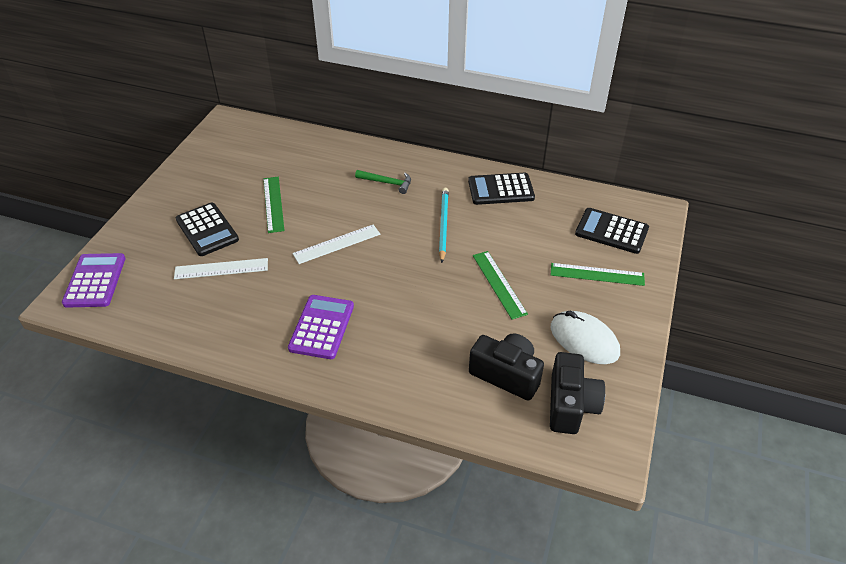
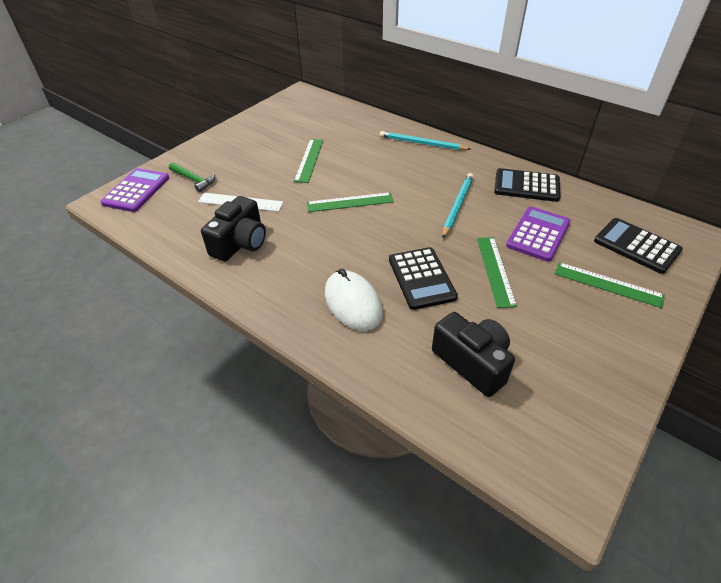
camera: 20 degrees right, 0 degrees up
(207, 230) = (244, 170): black calculator -> black calculator (421, 278)
(322, 327) = (304, 270): purple calculator -> purple calculator (538, 234)
(337, 244) = (350, 202): white ruler -> green ruler
(384, 161) = (422, 143): none -> turquoise pencil
(387, 183) = (417, 161): green hammer -> green hammer (194, 180)
(570, 405) = (536, 415): black camera -> black camera (240, 243)
(584, 340) = (573, 349): white mouse -> white mouse (353, 303)

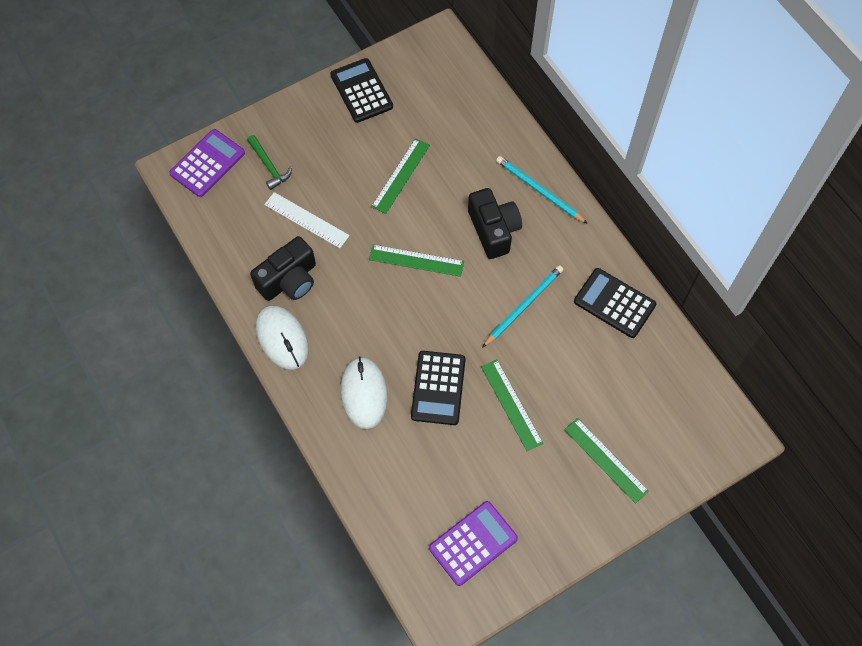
camera: 20 degrees right, 20 degrees up
(250, 285) = (282, 338): none -> white mouse
(472, 363) = (434, 492): black camera -> black camera (493, 230)
(495, 270) = (511, 404): green ruler -> green ruler turned 45 degrees counterclockwise
(538, 234) = (581, 375): purple calculator -> purple calculator (473, 543)
(636, 246) = (669, 426): black calculator -> black calculator (361, 91)

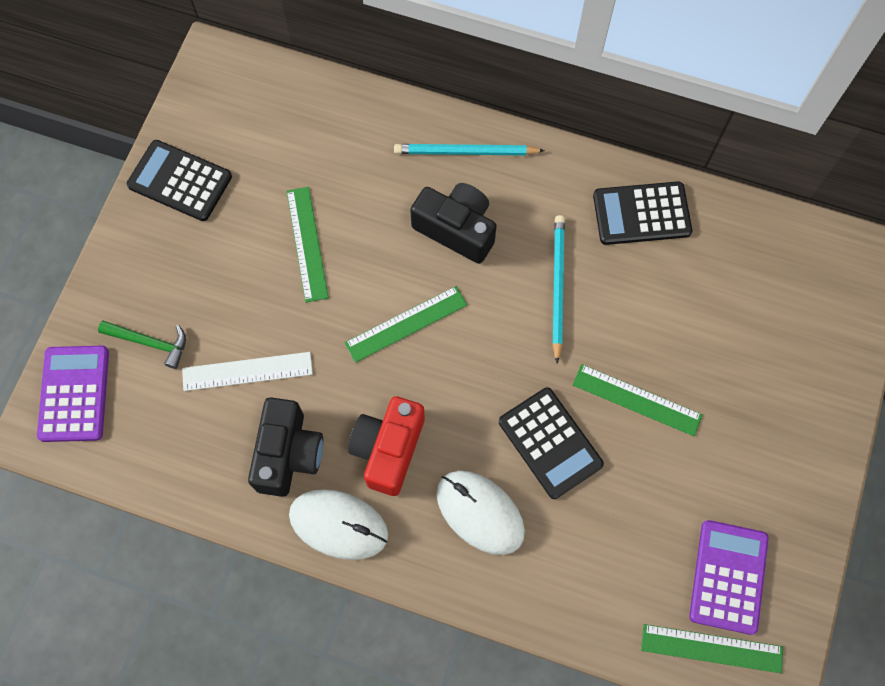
camera: 40 degrees left, 5 degrees up
(344, 320) = (388, 449): none -> red camera
(606, 460) = (774, 382): green ruler -> green ruler (711, 648)

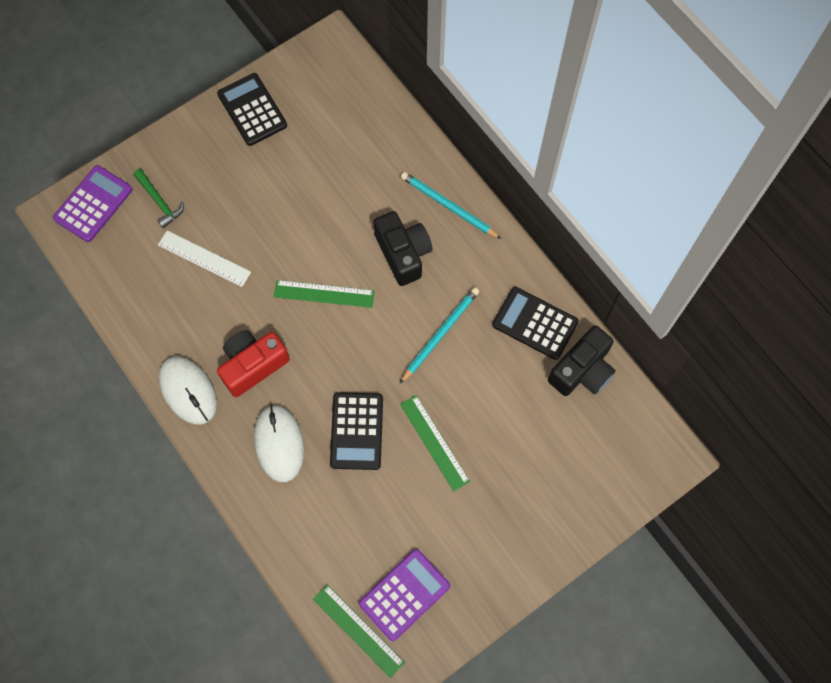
camera: 35 degrees right, 0 degrees up
(288, 453) = (191, 326): black camera -> black camera (582, 370)
(307, 244) = (301, 201): green ruler -> none

